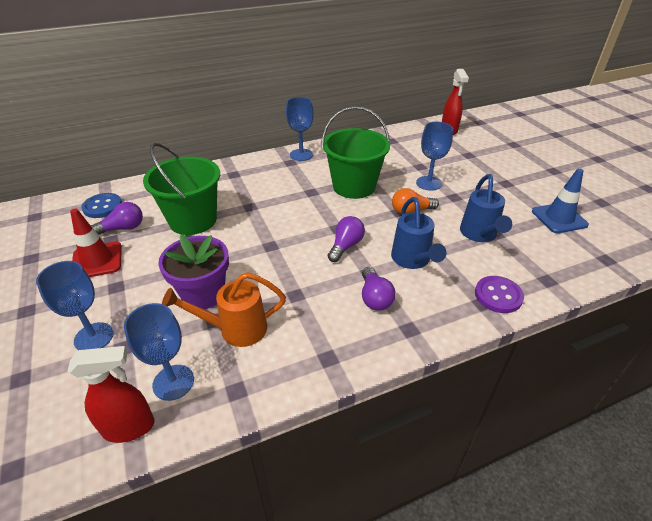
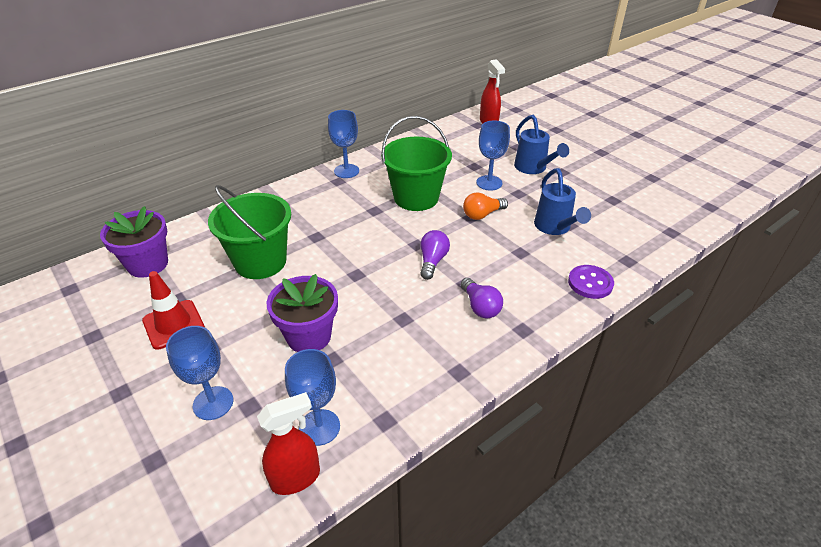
camera: 15 degrees left, 0 degrees up
(102, 207) = (148, 264): blue button -> purple flower pot
(123, 228) = (185, 284): purple light bulb -> none
(235, 329) = (358, 364): orange watering can -> none
(412, 260) = (502, 264): blue watering can -> blue watering can (533, 168)
(559, 218) = (620, 199): blue traffic cone -> none

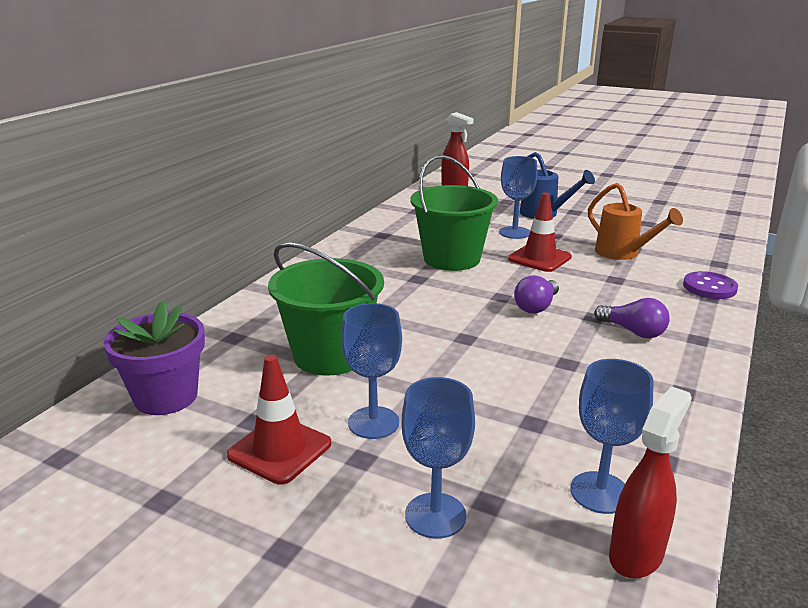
camera: 25 degrees left, 15 degrees down
(309, 336) = (479, 409): purple flower pot -> none
(346, 171) = (342, 252): blue goblet -> blue goblet (373, 422)
(432, 261) = (536, 306): purple light bulb -> purple light bulb turned 135 degrees counterclockwise
(482, 214) = (539, 258): orange light bulb -> red traffic cone
(555, 227) = (622, 253): blue watering can -> orange watering can

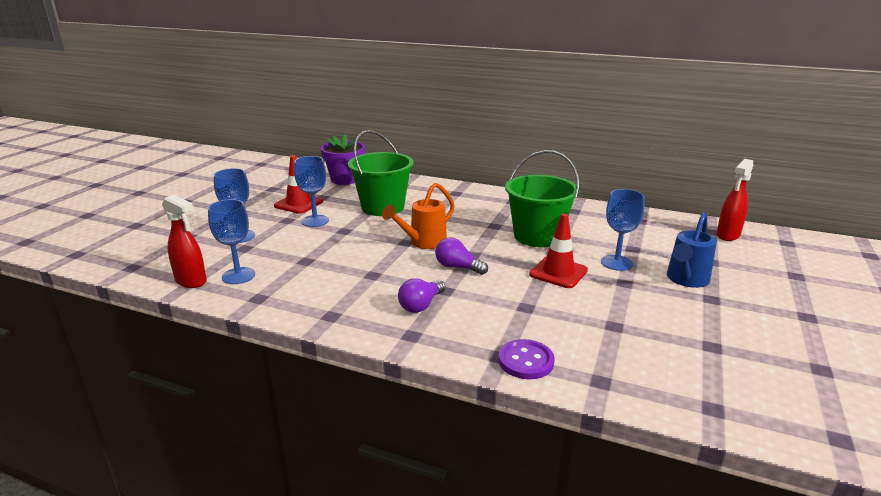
camera: 85 degrees right, 0 degrees up
(622, 253) = (595, 317): orange watering can -> orange watering can (423, 242)

